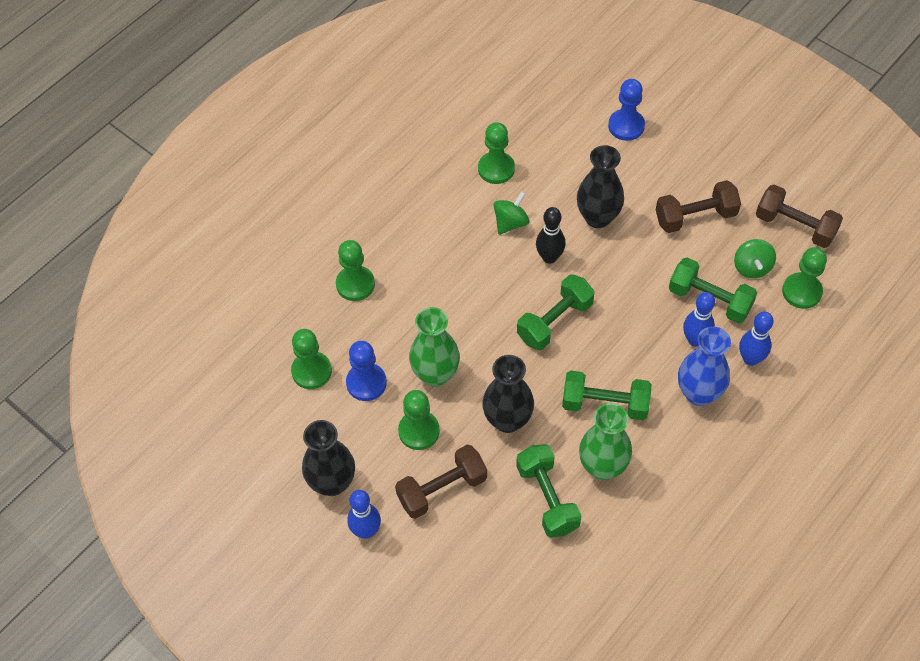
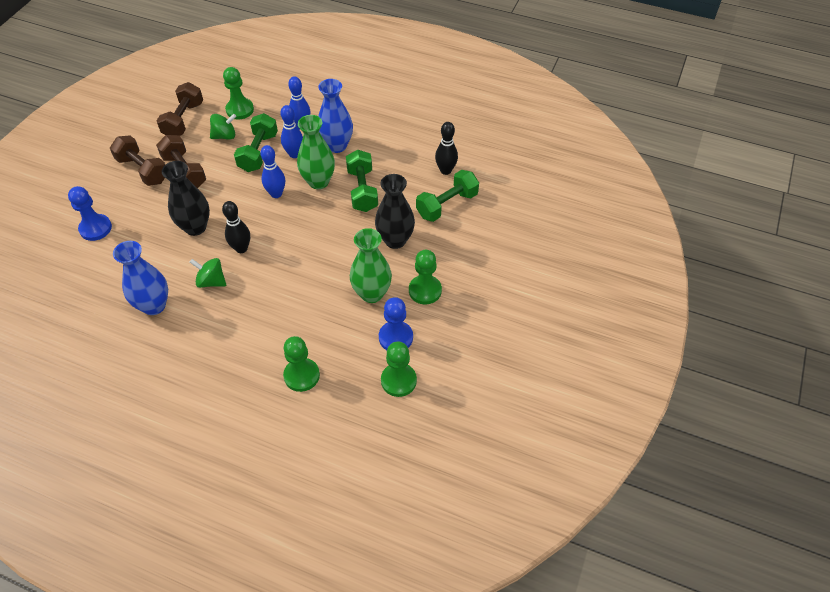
camera: 110 degrees left, 5 degrees down
(332, 482) = (490, 333): black vase -> none
(366, 531) = (518, 300): blue bowling pin -> blue bowling pin (276, 194)
(442, 489) = (466, 264): brown dumbbell -> brown dumbbell (143, 170)
(496, 169) = (154, 305): green pawn -> blue vase
(554, 321) = (301, 232): green dumbbell -> none
(602, 466) = (411, 182): green vase -> green vase (318, 181)
(612, 517) = (445, 170): none -> black bowling pin

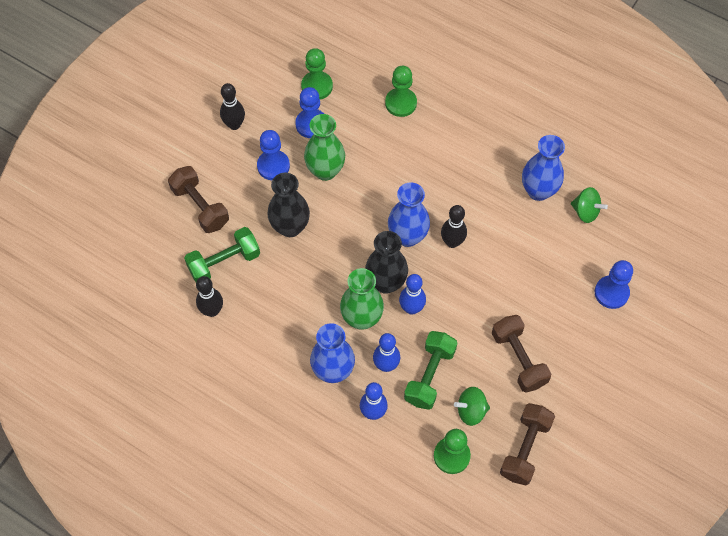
camera: 170 degrees left, 10 degrees up
(143, 170) = (569, 370): brown dumbbell -> brown dumbbell (200, 207)
(195, 227) = (502, 277): black vase -> black vase (386, 282)
(211, 281) = (483, 208): green spinning top -> green spinning top (585, 211)
(284, 247) = (407, 236): none -> blue vase
(362, 190) = (313, 297): green dumbbell -> none
(425, 290) = (273, 166): green pawn -> blue pawn
(476, 325) = (234, 125): none -> black bowling pin

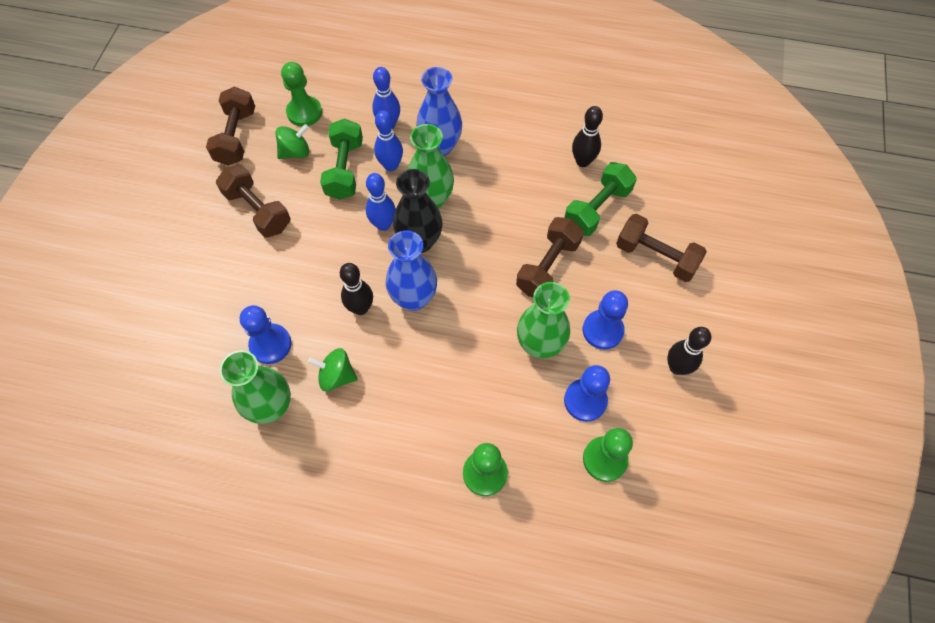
camera: 160 degrees right, 0 degrees up
(290, 227) = (548, 266): black vase -> brown dumbbell
(538, 191) = (271, 407): blue vase -> green vase
(585, 211) = (207, 398): green spinning top -> green spinning top (336, 376)
(611, 293) = (165, 309): blue pawn -> blue pawn (270, 344)

